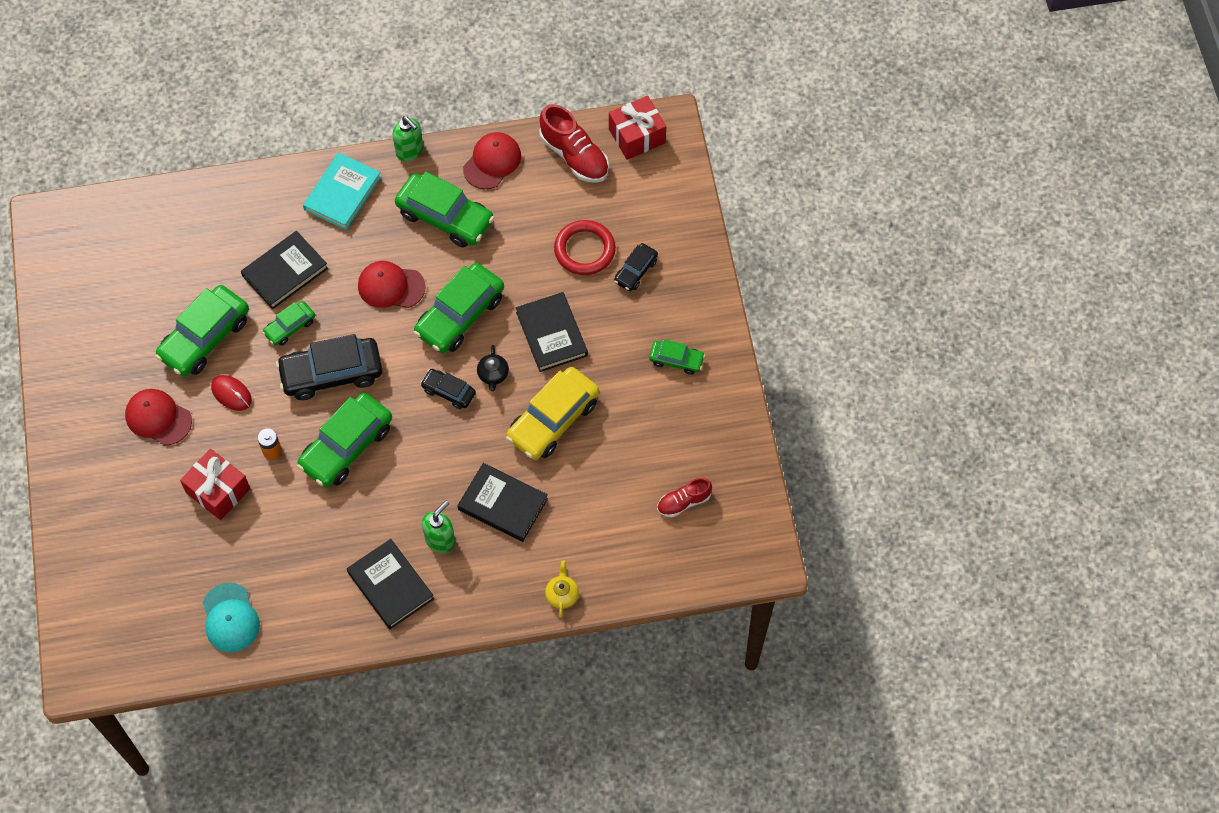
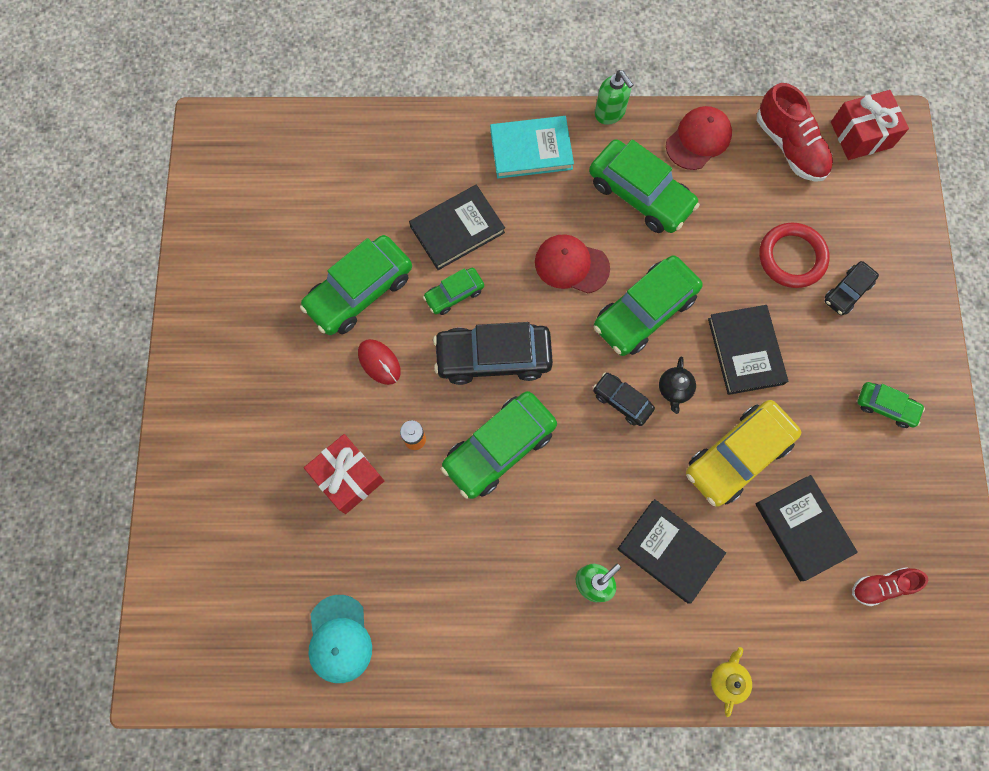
camera: 10 degrees right, 10 degrees up
(158, 418) = (294, 377): red cap -> none
(342, 193) = (531, 150): turquoise book -> turquoise book turned 45 degrees clockwise
(390, 585) = (528, 631): black book -> black book (803, 528)

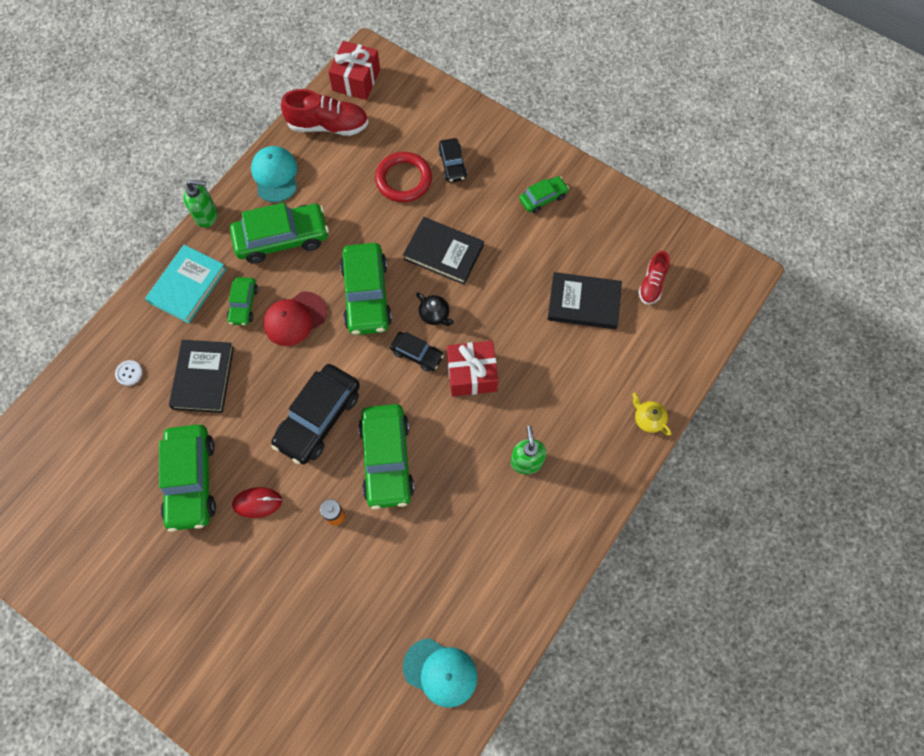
camera: 55 degrees left, 5 degrees down
(348, 477) = (326, 585): red gift -> red gift (472, 374)
(415, 166) = (129, 373): none -> white button
(454, 294) = (250, 413): green car -> green car (244, 304)
(622, 401) = (417, 354): black car -> black car turned 135 degrees counterclockwise
(669, 551) = (540, 396): black book -> none
(698, 139) = (275, 175): red cap -> turquoise cap
(737, 456) = (509, 308): yellow car -> none

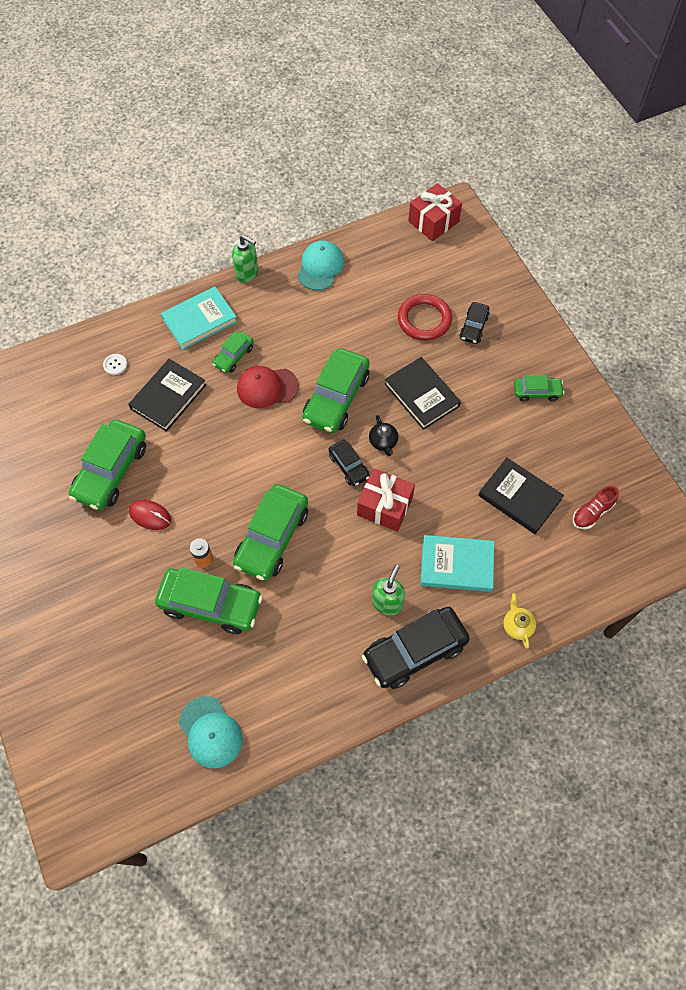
camera: 30 degrees right, 5 degrees down
(282, 238) = (295, 319): green car -> green car (211, 604)
(319, 418) = (238, 475): black car -> black car (415, 651)
(328, 125) = (388, 247): red shoe -> none
(566, 393) = (456, 565): none -> turquoise book

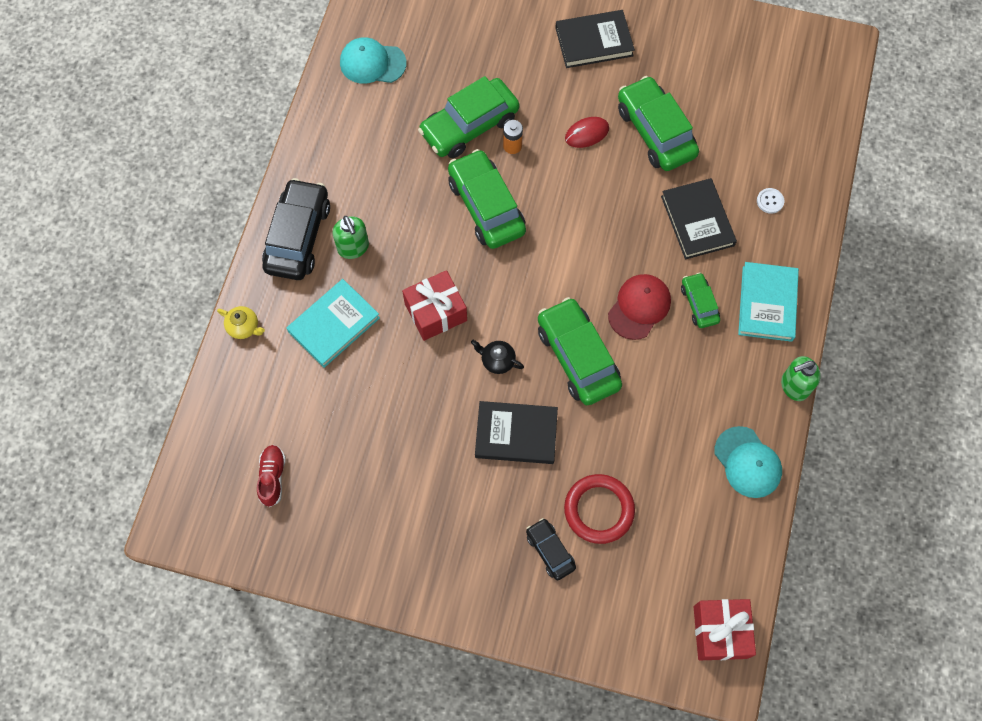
camera: 130 degrees right, 5 degrees up
(349, 466) = (499, 313): black car -> none
(519, 497) = (342, 428): black book -> black book (594, 41)
(537, 392) = (427, 543): green car -> none

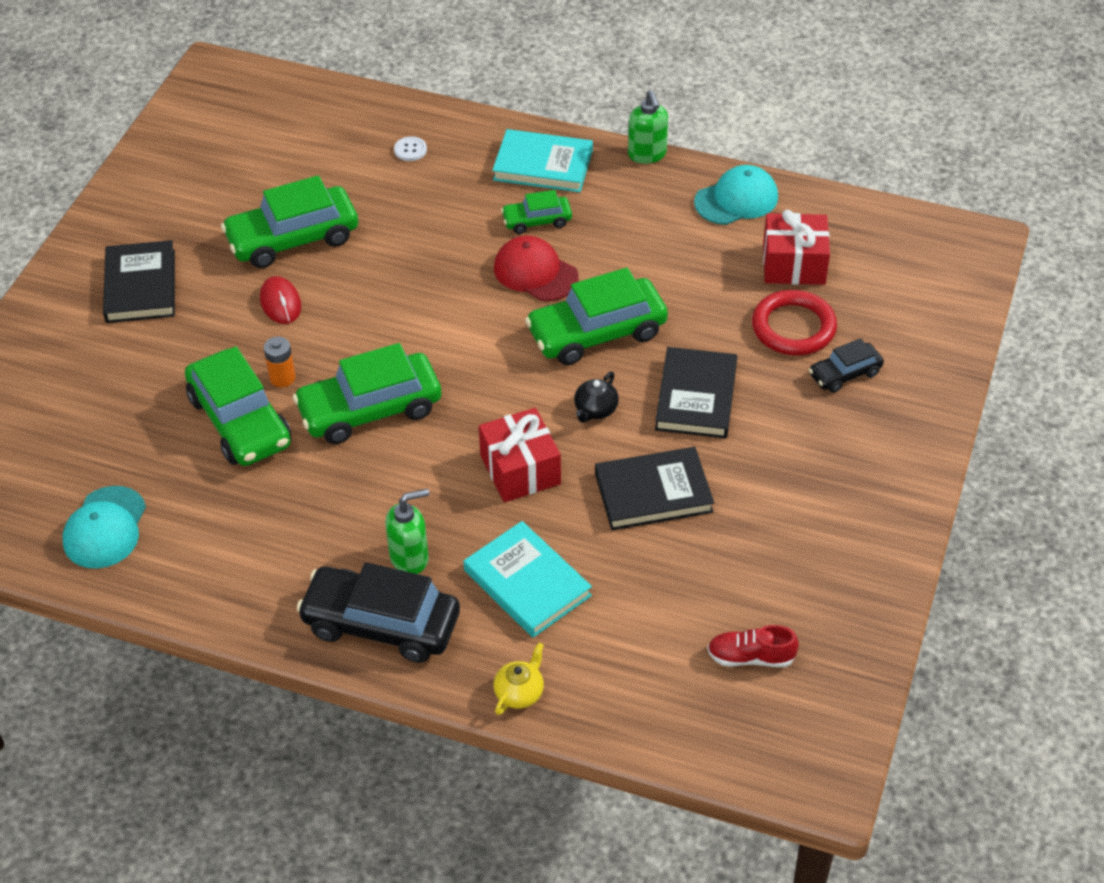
camera: 85 degrees left, 20 degrees down
(697, 221) = (426, 212): black book -> black book (653, 492)
(720, 632) = (931, 239): red gift -> red gift (794, 264)

